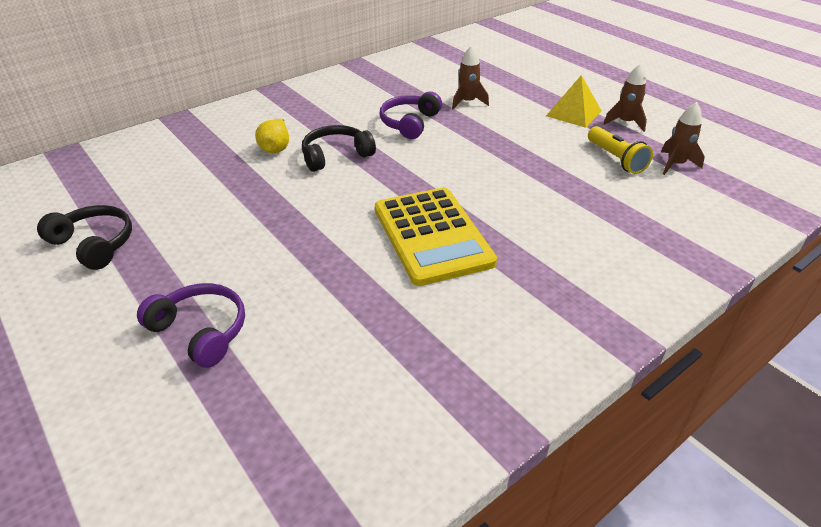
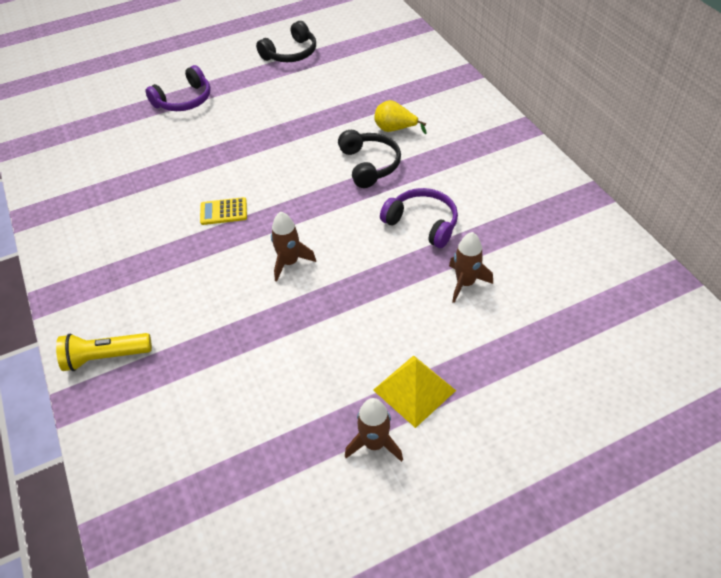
camera: 105 degrees right, 10 degrees up
(432, 236) = (223, 212): yellow calculator -> yellow calculator, size x0.42
(616, 159) = (289, 393): yellow flashlight -> yellow flashlight (105, 357)
(675, 164) = (256, 455): brown rocket -> brown rocket (289, 262)

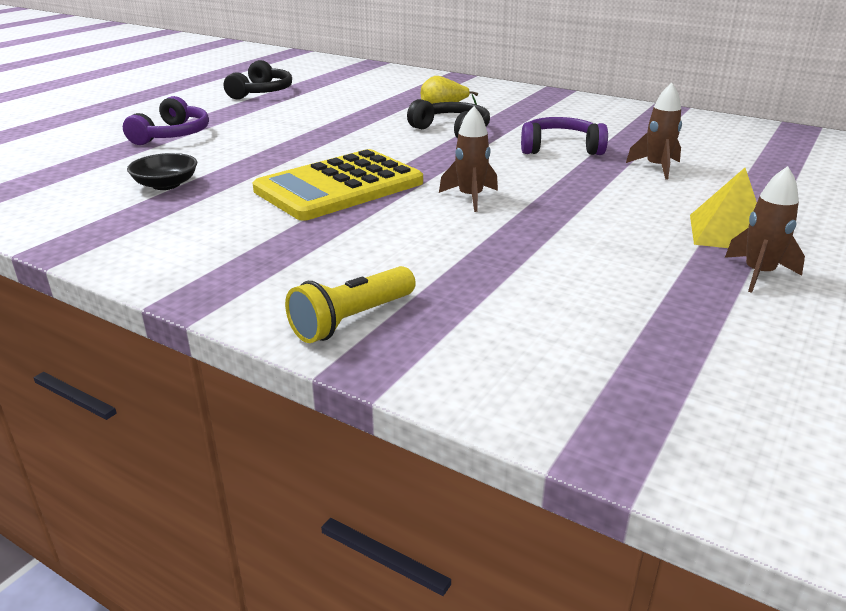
camera: 35 degrees left, 20 degrees down
(131, 166) = (166, 185): none -> black bowl
(223, 212) = (339, 186): yellow calculator -> yellow calculator, size x2.40

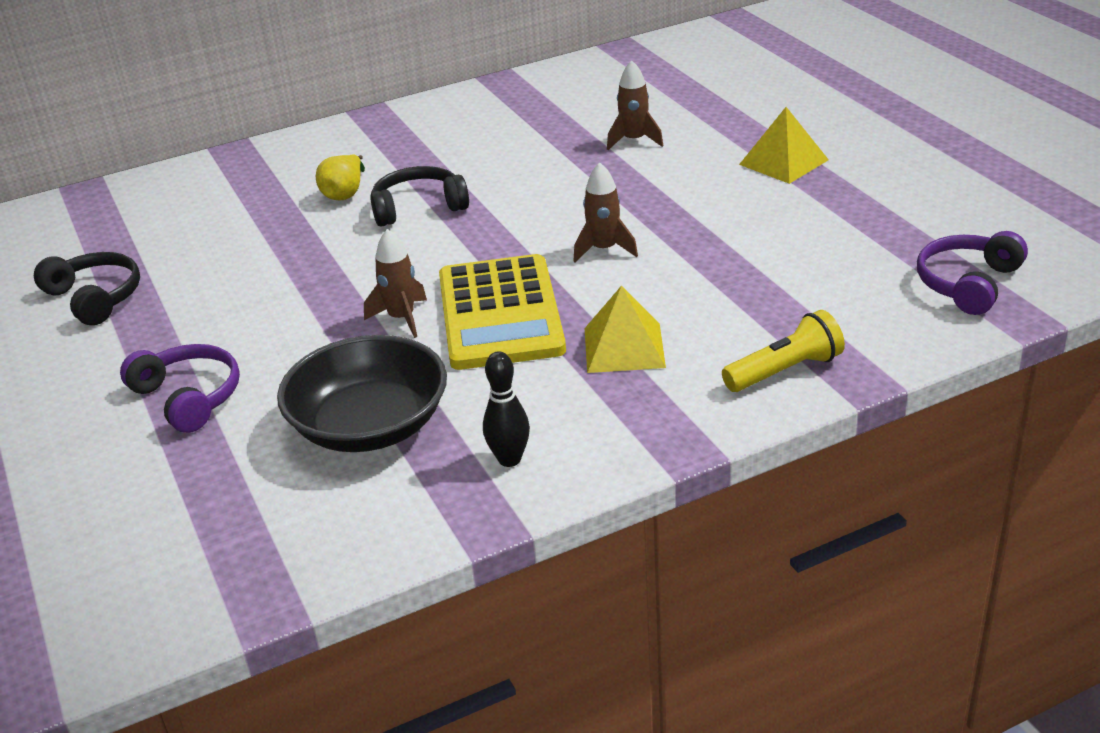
camera: 55 degrees left, 5 degrees up
(145, 236) = (509, 459): none -> black bowling pin
(166, 185) = (370, 426): black bowl -> black bowl, size x1.93
(330, 239) = (624, 347): none -> yellow pyramid
(351, 320) = (785, 371): yellow flashlight -> yellow flashlight turned 105 degrees counterclockwise
(560, 148) = (537, 167): purple headphones -> purple headphones (967, 283)
(758, 274) = (853, 179): brown rocket -> brown rocket (401, 318)

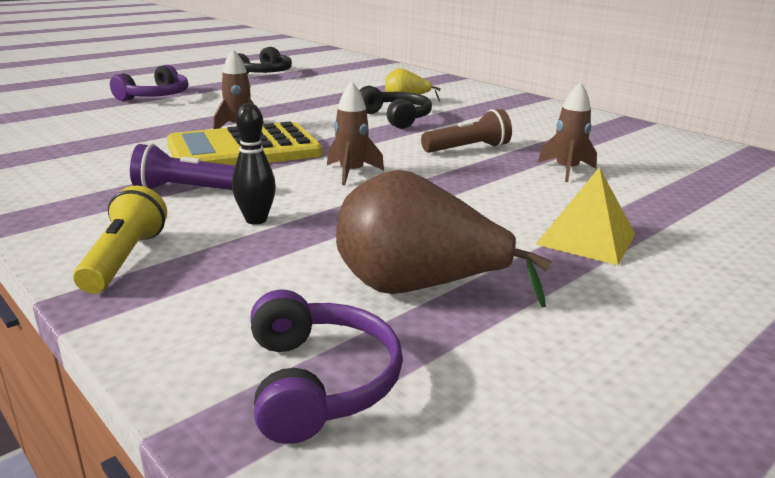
camera: 70 degrees right, 10 degrees down
(370, 426) = (105, 131): black bowl -> none
(509, 459) = (41, 167): black bowling pin -> black bowling pin (256, 220)
(554, 178) = (468, 149): none -> brown flashlight
(624, 347) = (187, 190): yellow pyramid -> purple flashlight
(785, 371) = (125, 259): yellow flashlight -> yellow flashlight turned 135 degrees counterclockwise
(855, 239) = (417, 289): none -> brown pear
(967, 283) = (320, 381): purple headphones -> purple headphones turned 60 degrees clockwise

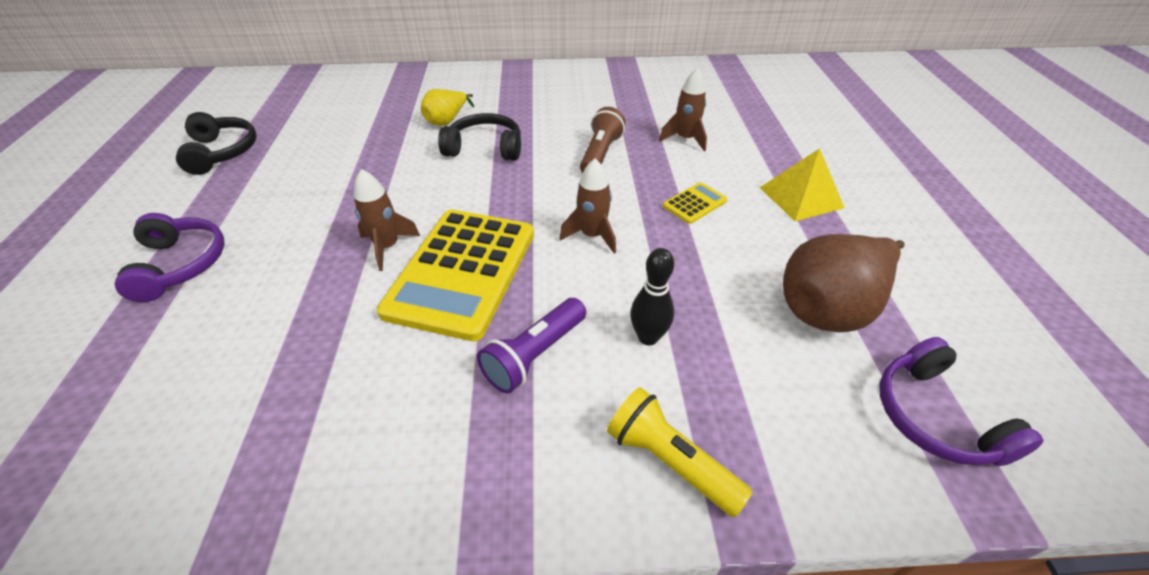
camera: 50 degrees left, 20 degrees up
(320, 381) = (935, 417): purple headphones -> purple headphones turned 135 degrees counterclockwise
(470, 196) = (694, 203): none -> yellow calculator

